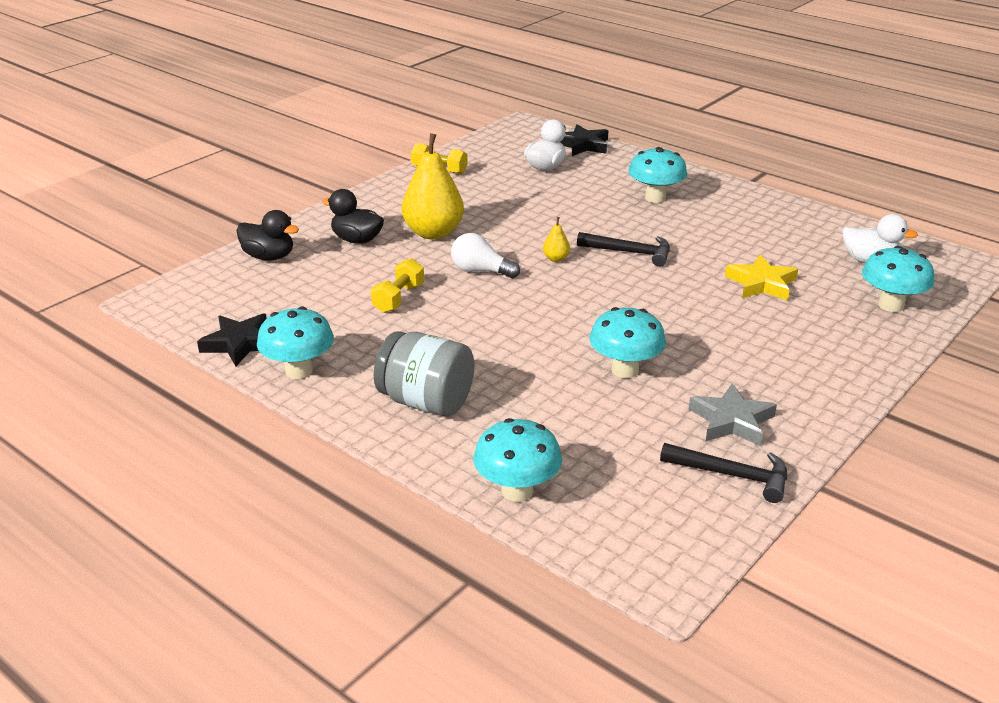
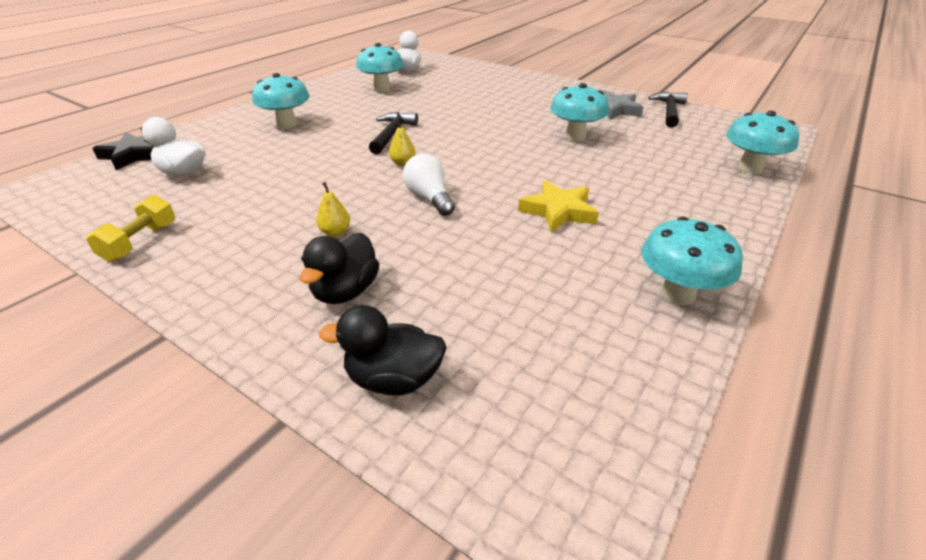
camera: 95 degrees left, 5 degrees up
(240, 343) = (651, 359): black star -> none
(269, 257) = (393, 379): black duck -> black duck turned 105 degrees counterclockwise
(398, 298) = (497, 242): yellow dumbbell -> none
(426, 402) = (674, 211): grey jar -> none
(433, 233) = (335, 232): yellow pear -> yellow pear, size x0.42
(480, 271) = (429, 198): white light bulb -> white light bulb turned 135 degrees clockwise
(761, 283) = (440, 97): yellow star -> yellow star (558, 211)
(891, 305) = (462, 70): turquoise mushroom -> turquoise mushroom (382, 88)

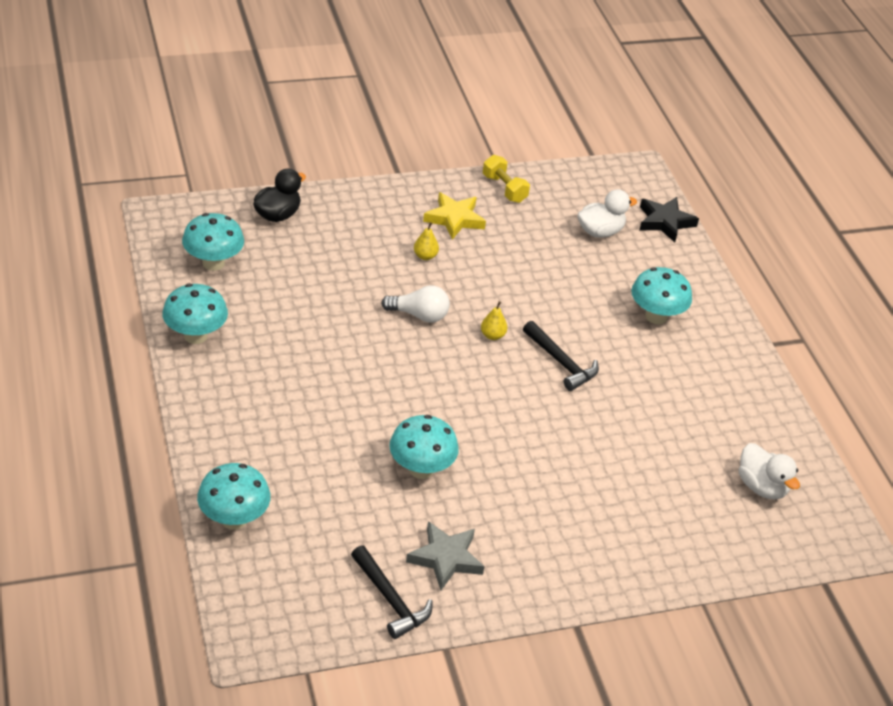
camera: 125 degrees right, 5 degrees up
(345, 291) = (359, 232): black duck -> none
(382, 88) = (707, 428): turquoise mushroom -> turquoise mushroom (213, 263)
(558, 211) = (325, 359): yellow star -> yellow star (454, 219)

